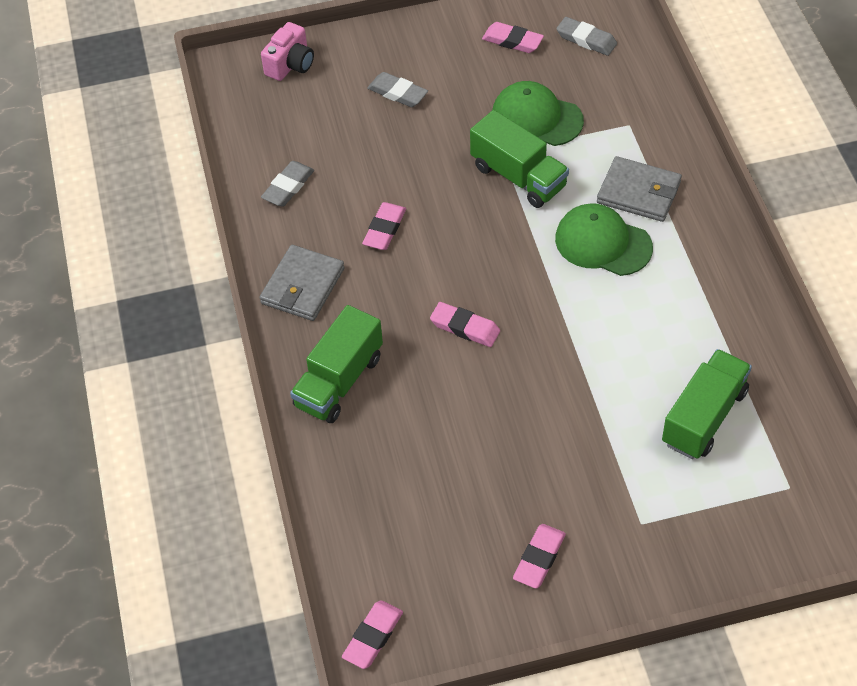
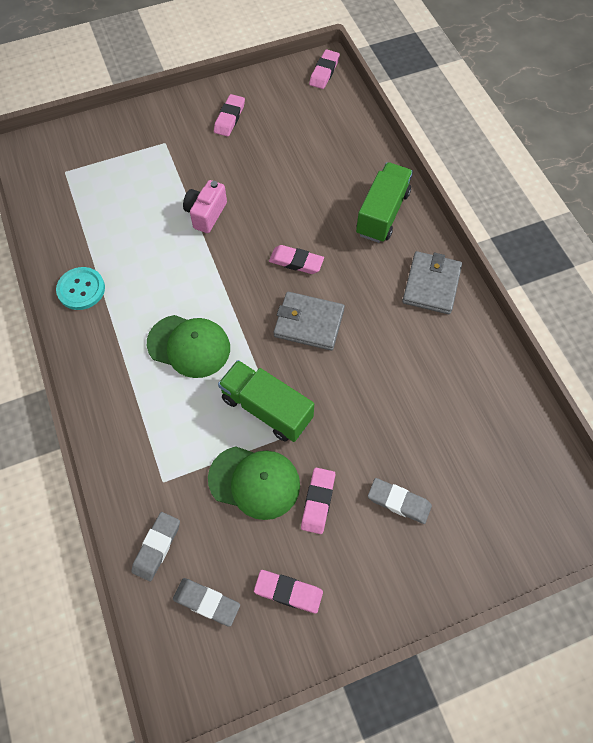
camera: 170 degrees right, 10 degrees up
(288, 187) = (473, 378): grey eraser -> grey eraser (156, 547)
(290, 65) = (520, 531): pink camera -> pink camera (206, 214)
(384, 229) = (377, 342): pink eraser -> pink eraser (318, 501)
(638, 192) = (156, 401): grey wallet -> grey wallet (309, 323)
(704, 417) = (117, 211): green truck -> none
(739, 317) = (81, 289): none -> turquoise button

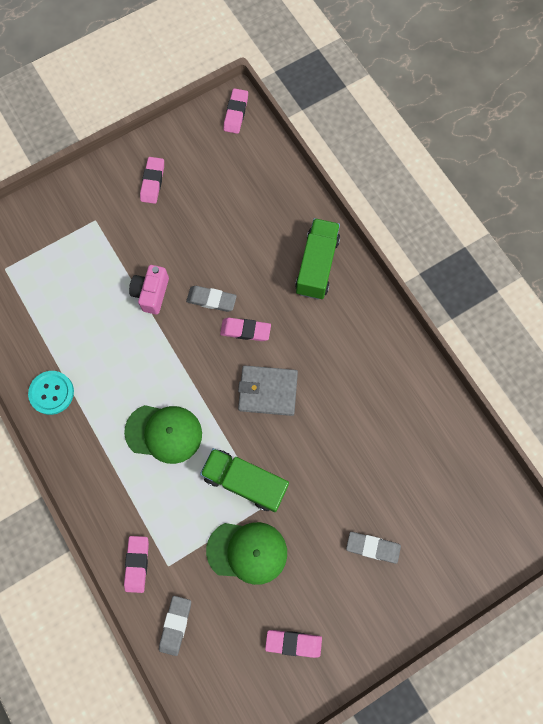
camera: 10 degrees left, 10 degrees up
(207, 602) = (227, 664): grey eraser -> grey eraser (211, 300)
(318, 501) = (304, 559): pink eraser -> pink eraser (137, 564)
(431, 285) = (372, 333): grey wallet -> none

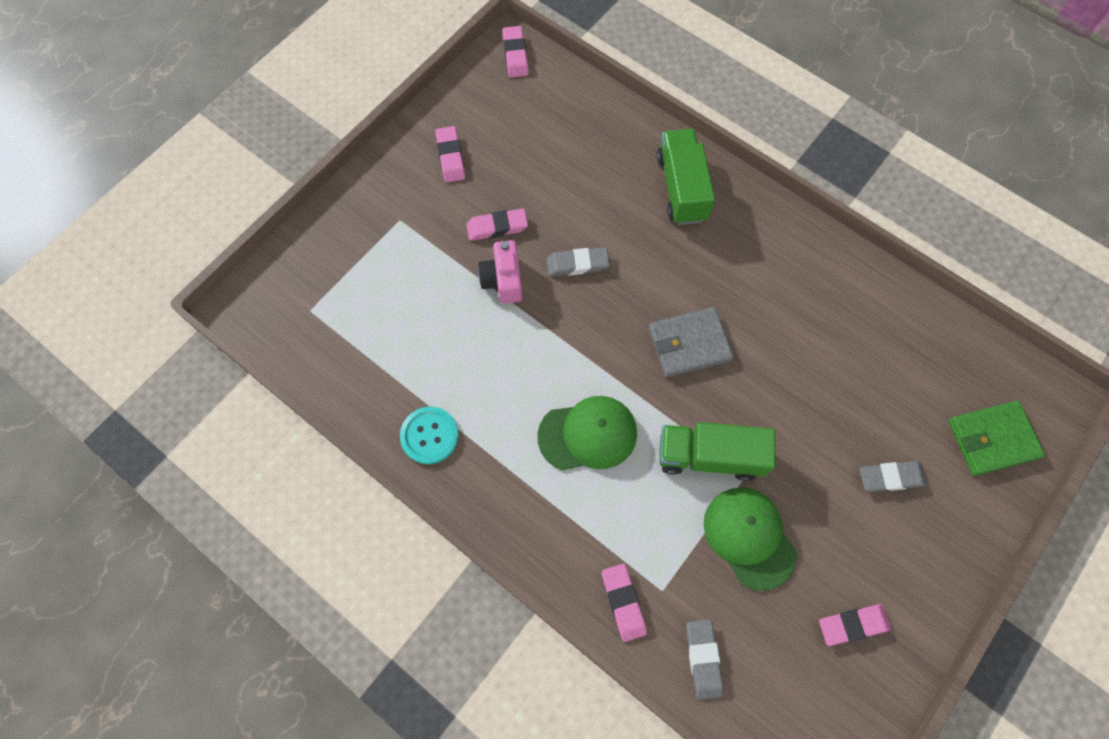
camera: 20 degrees left, 5 degrees down
(245, 330) = (632, 285): pink eraser -> pink eraser (497, 227)
(247, 551) = (749, 537): green cap -> green cap turned 105 degrees counterclockwise
(465, 547) = (992, 439): none -> green wallet

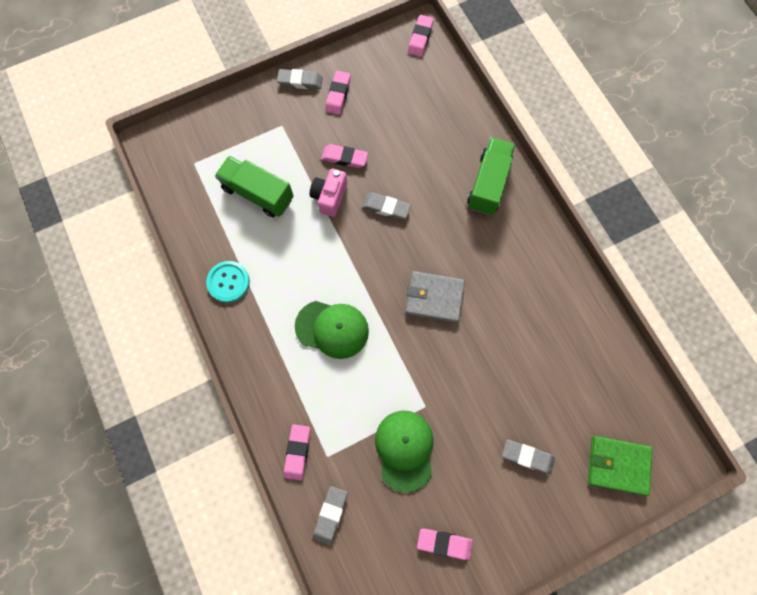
camera: 25 degrees right, 5 degrees up
(396, 159) = (300, 81): none -> grey eraser
(709, 456) = (407, 382): green truck -> green truck (258, 193)

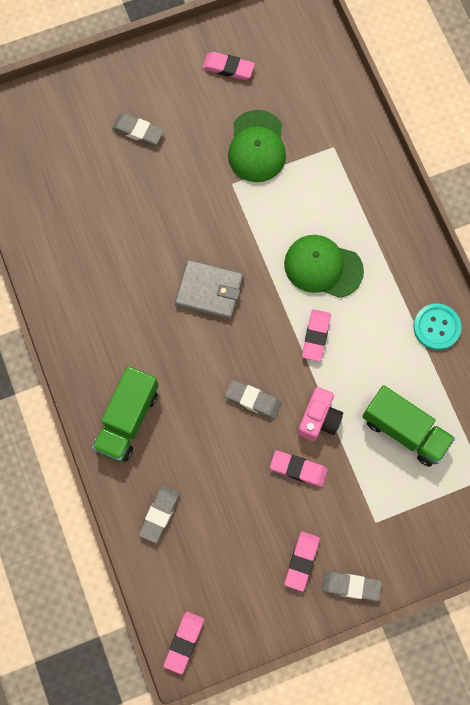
camera: 175 degrees left, 0 degrees up
(297, 452) = (362, 153): pink eraser -> pink eraser (316, 336)
(330, 514) = (332, 98): grey eraser -> grey eraser (160, 514)
(617, 465) = (52, 117): green wallet -> none

